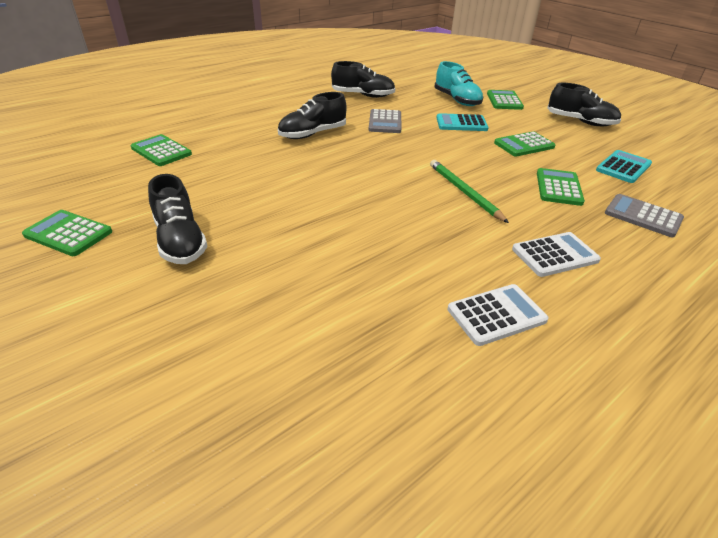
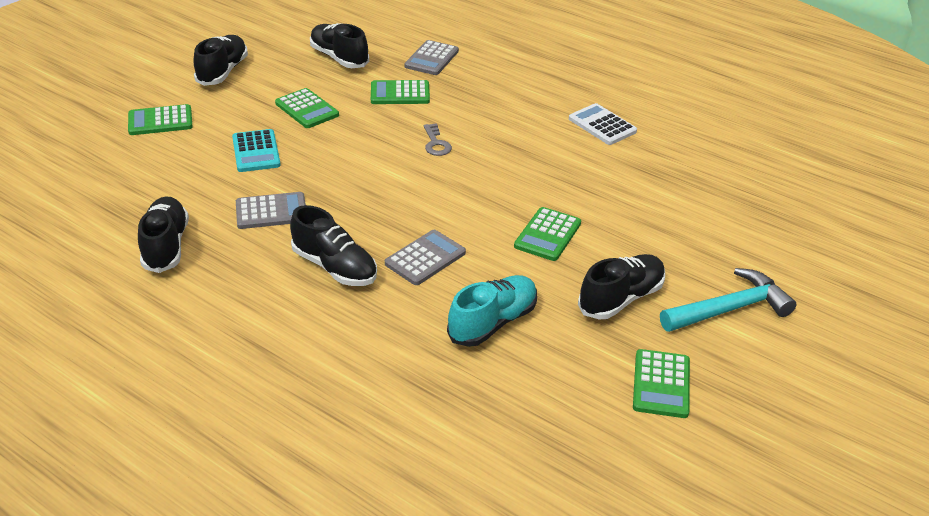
camera: 105 degrees left, 0 degrees up
(100, 308) = (730, 309): none -> turquoise hammer
(161, 151) = (448, 395): green calculator -> green calculator (547, 235)
(301, 164) = (425, 258): none -> grey calculator
(457, 100) = (167, 158): turquoise shoe -> turquoise shoe (493, 322)
(464, 192) = (436, 143): green pencil -> grey key
(555, 255) = (515, 100): white calculator -> none
(623, 167) = (339, 58): turquoise calculator -> black shoe

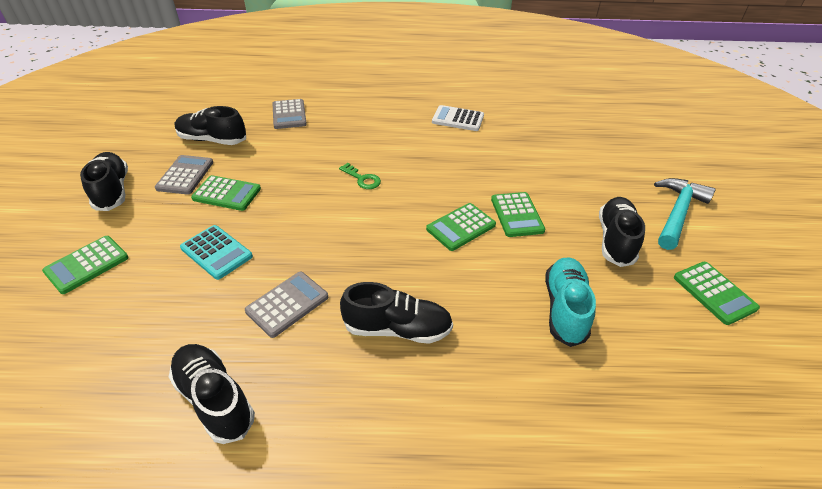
camera: 35 degrees left, 5 degrees up
(400, 93) = (292, 150): green calculator -> green calculator (461, 227)
(425, 258) = (458, 280): grey calculator -> grey calculator (185, 175)
(436, 143) = (362, 179): grey key -> green key

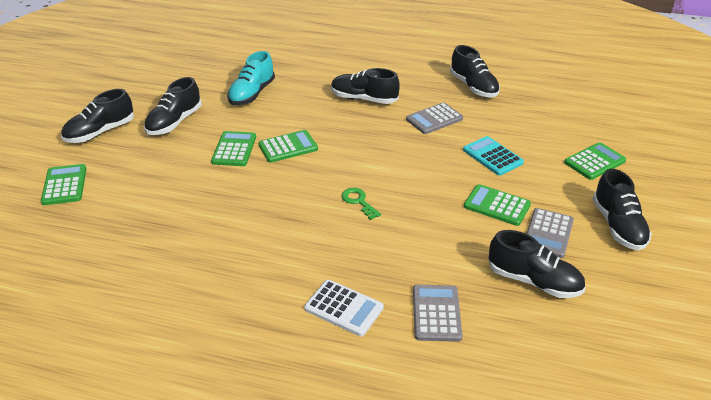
camera: 165 degrees left, 5 degrees down
(458, 119) = (209, 267): white calculator -> white calculator (344, 308)
(677, 213) = (100, 132): turquoise hammer -> black shoe
(714, 293) = (148, 88): green calculator -> green calculator (64, 185)

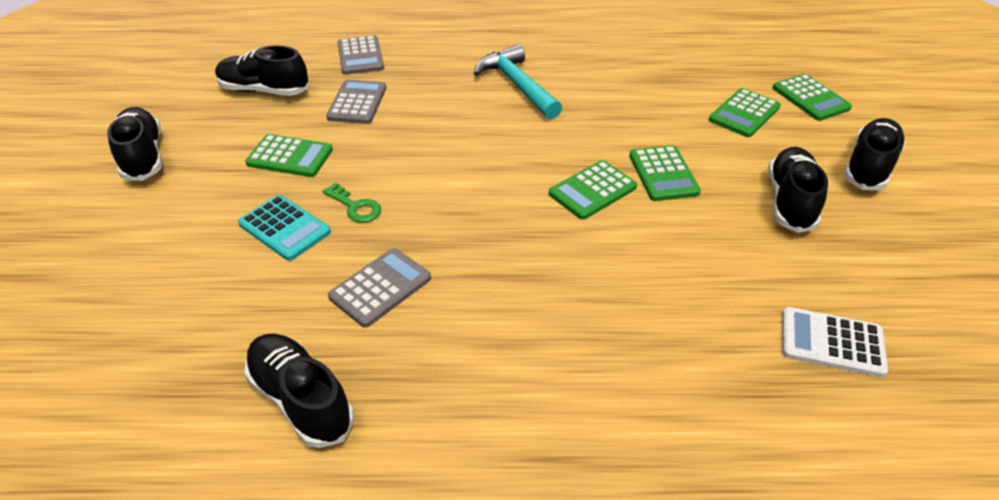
camera: 165 degrees right, 5 degrees up
(252, 94) = (729, 285): turquoise shoe -> none
(290, 242) = (517, 85): none -> turquoise hammer
(344, 308) = (443, 48): white calculator -> white calculator (832, 342)
(359, 202) = (462, 134): green key -> green key (355, 207)
(364, 99) = (521, 313): black shoe -> none
(548, 233) = (234, 135): grey calculator -> grey calculator (357, 103)
(594, 162) = (122, 247): green calculator -> green calculator (744, 114)

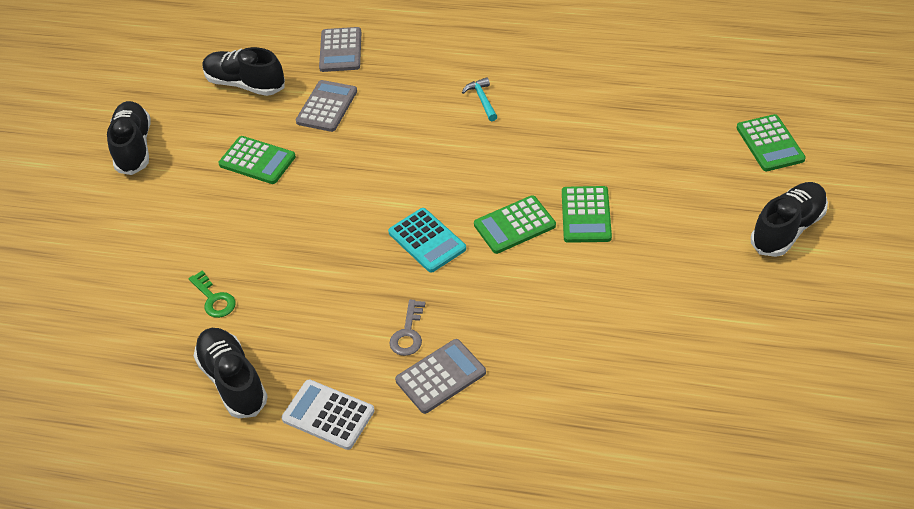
camera: 15 degrees right, 5 degrees up
(284, 228) = (242, 232): turquoise calculator -> turquoise calculator (427, 241)
(355, 207) = (304, 218): green key -> green key (214, 299)
(380, 288) = (309, 297): grey calculator -> grey calculator (441, 376)
(511, 314) = (408, 333): none -> grey key
(517, 85) = (482, 100): turquoise hammer -> turquoise hammer, size x0.50
(744, 114) = (693, 155): green calculator -> none
(790, 201) = (692, 257): black shoe -> none
(832, 342) = (663, 392): white calculator -> white calculator (328, 415)

